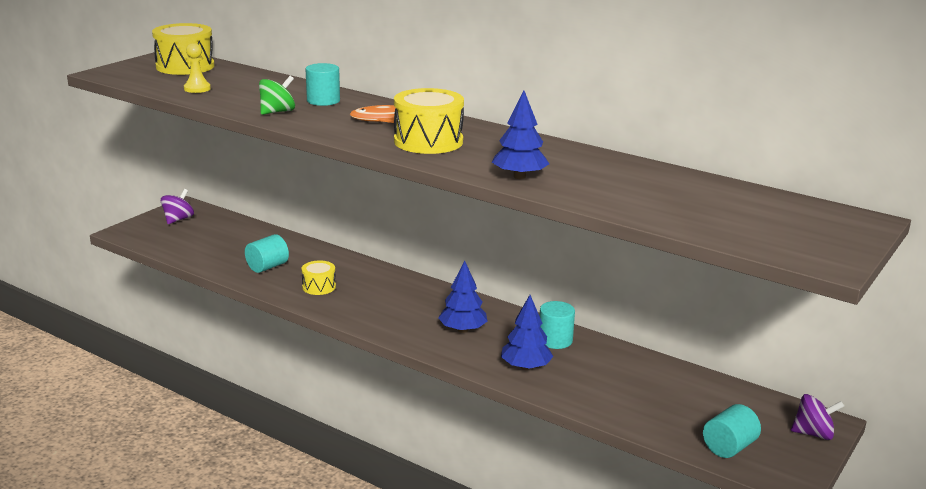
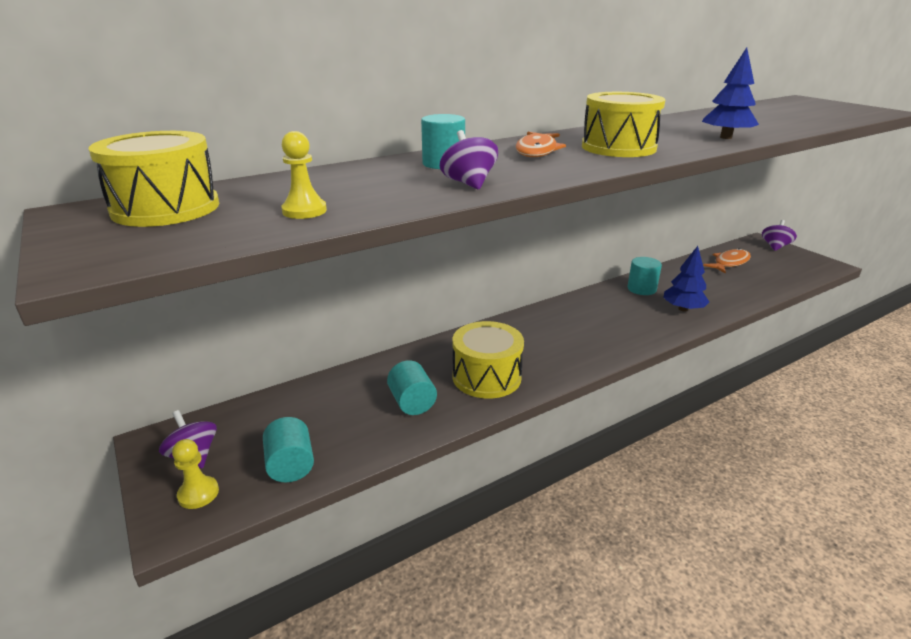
camera: 65 degrees left, 5 degrees up
(148, 230) = (198, 494): none -> yellow pawn
(277, 112) = (469, 183): green spinning top -> purple spinning top
(319, 287) = (486, 377): yellow drum -> yellow drum, size x1.81
(462, 330) = (612, 320): blue tree -> none
(701, 395) = (729, 263): none -> orange fish
(729, 447) = (795, 271): turquoise cylinder -> turquoise cylinder (291, 465)

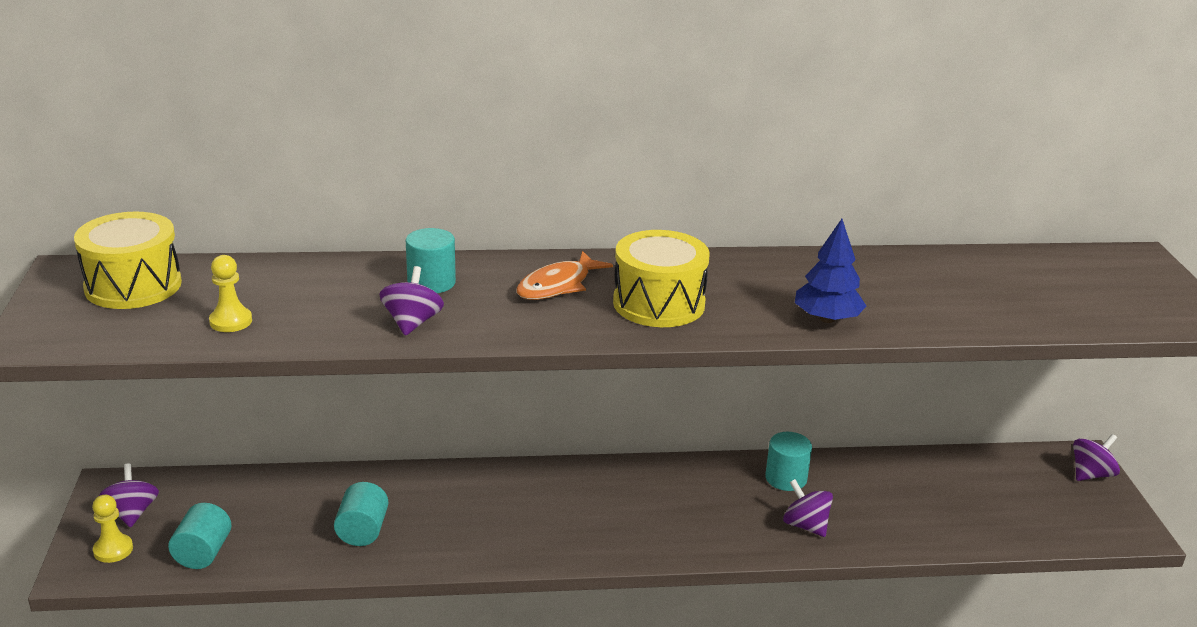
camera: 25 degrees right, 0 degrees up
(486, 377) = (465, 530): yellow drum -> none
(683, 309) = (805, 525): blue tree -> purple spinning top
(729, 263) = (973, 478): orange fish -> none

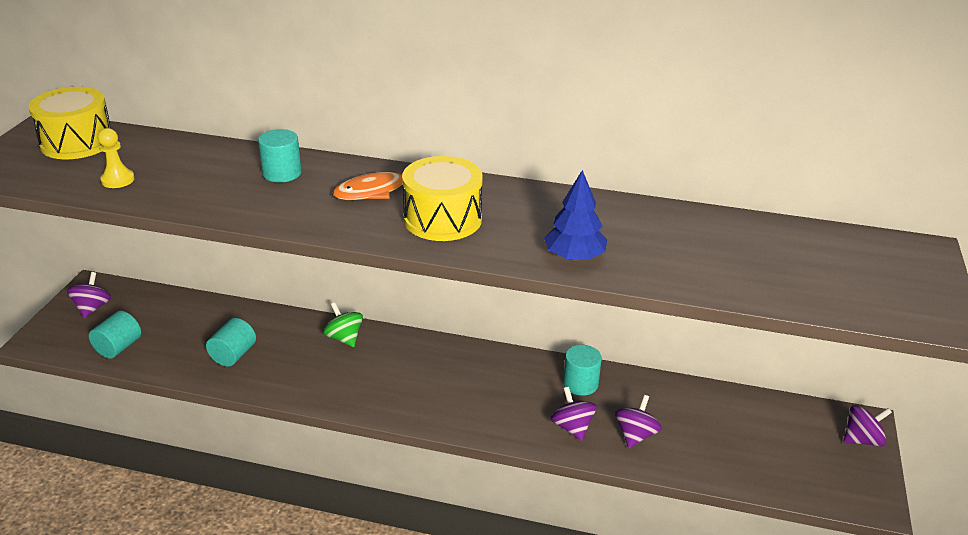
camera: 20 degrees right, 5 degrees up
(113, 550) = (64, 332): yellow pawn -> none
(412, 323) = (241, 203): purple spinning top -> purple spinning top (635, 435)
(487, 483) = (344, 338): none -> green spinning top

